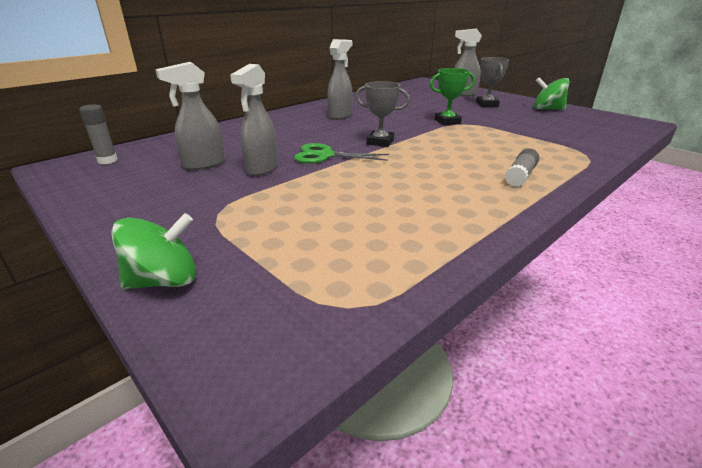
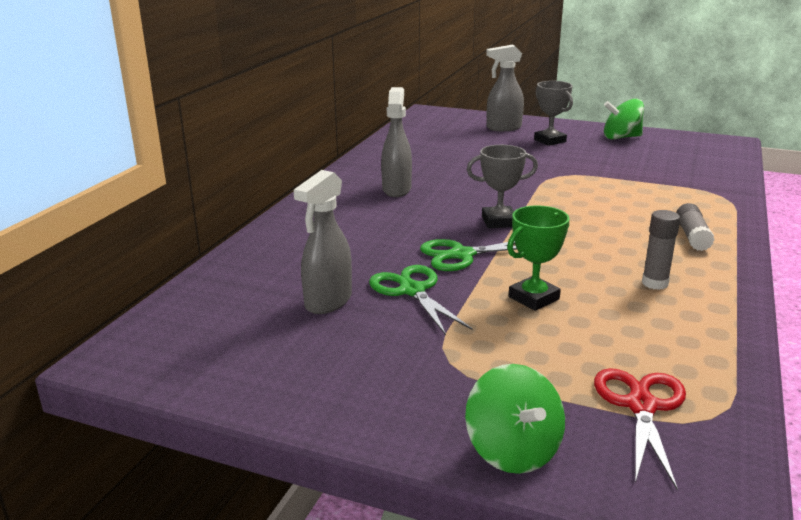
camera: 25 degrees left, 5 degrees down
(107, 160) = (178, 328): grey glue stick -> grey glue stick (655, 283)
(164, 280) = (513, 451): green spinning top -> green spinning top turned 120 degrees clockwise
(262, 169) = (412, 291): grey spray bottle -> green scissors
(302, 280) = (641, 406): none -> red scissors
(447, 121) = (536, 175): green trophy -> green trophy (533, 298)

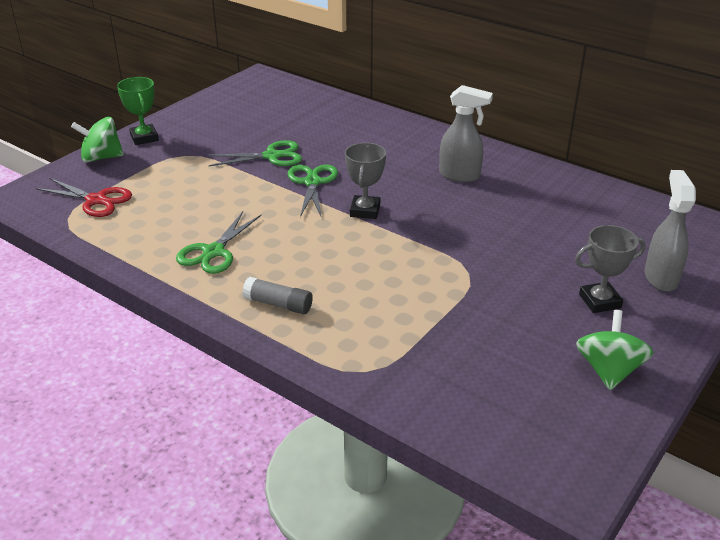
camera: 105 degrees right, 10 degrees up
(328, 302) = (277, 129): grey spray bottle -> none
(533, 298) = (231, 196): green trophy -> green trophy (144, 138)
(655, 283) = (213, 252): grey glue stick -> green scissors

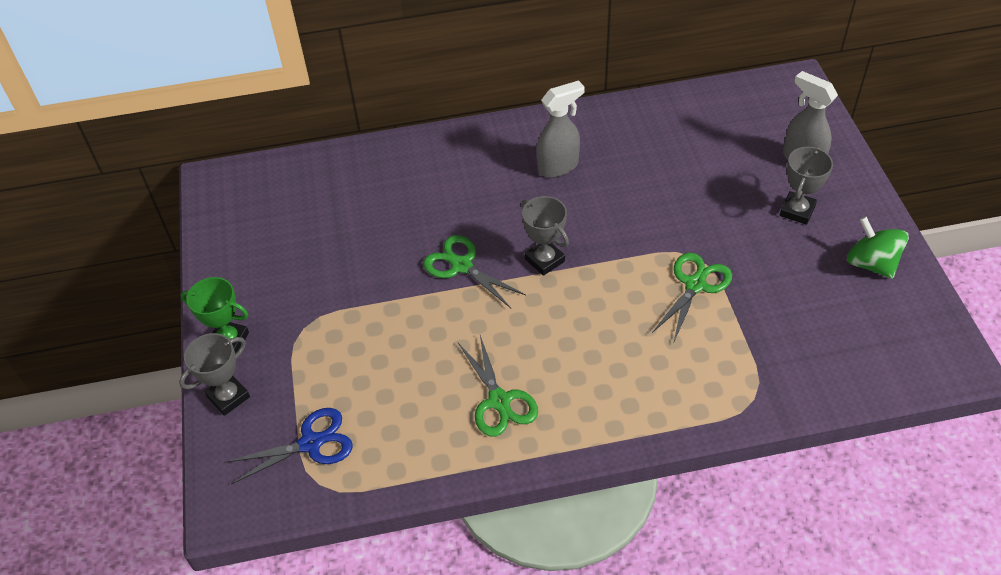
camera: 45 degrees left, 15 degrees up
(96, 200) = (310, 443): red scissors -> blue scissors
(101, 158) = (228, 397): green spinning top -> grey trophy
(272, 156) = (383, 265): green scissors -> green scissors (695, 285)
(278, 304) = (621, 401): grey glue stick -> none

